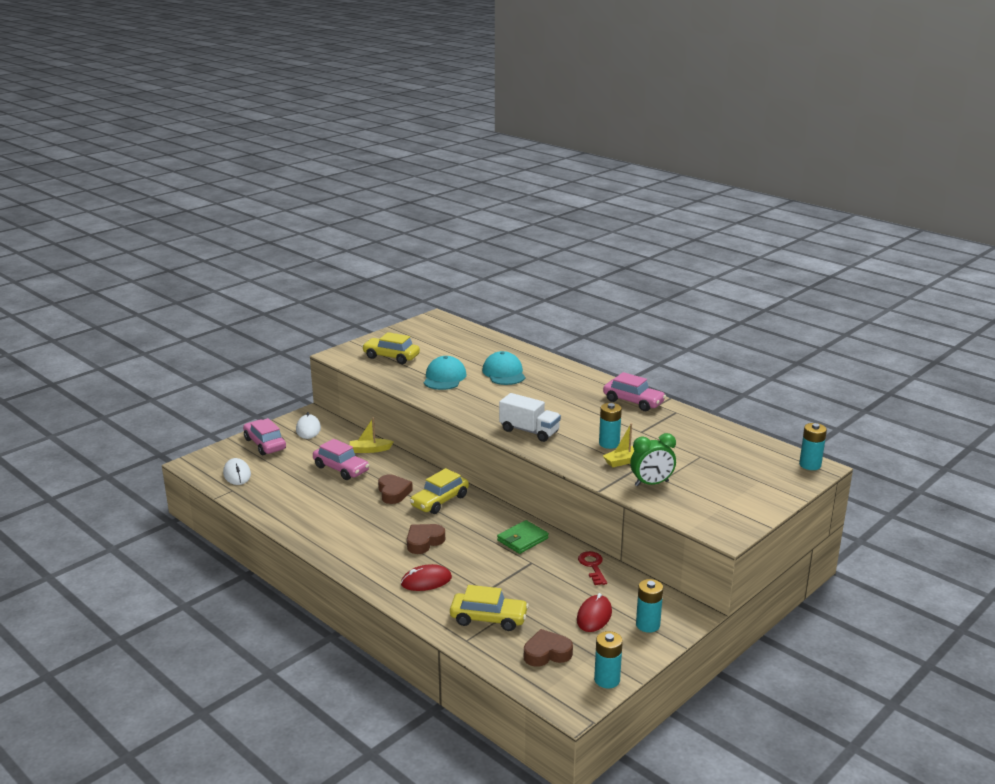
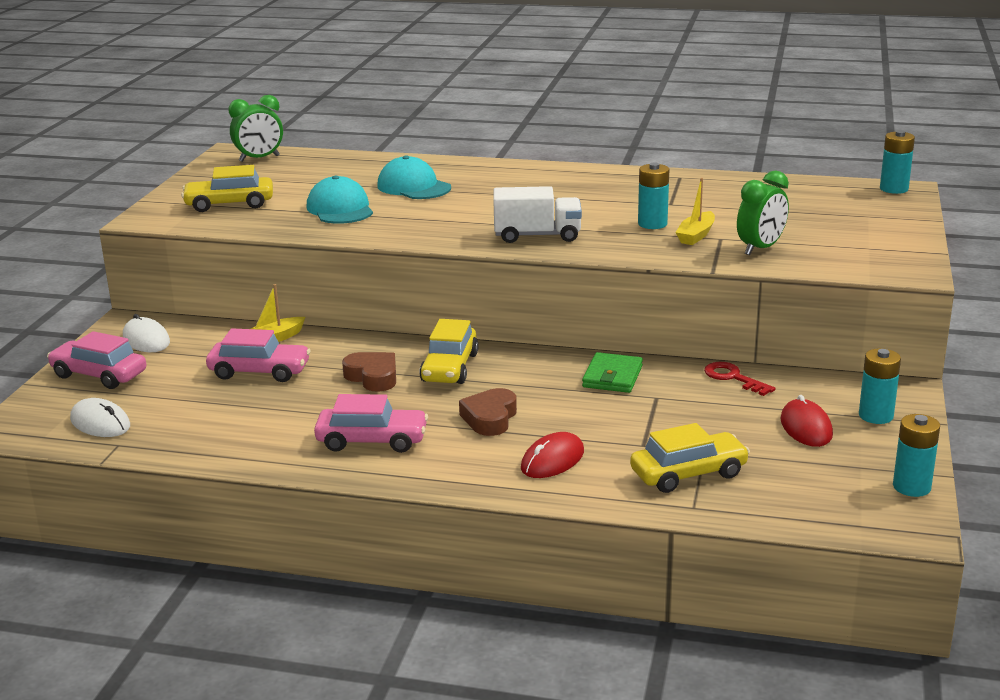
camera: 30 degrees left, 0 degrees up
(444, 327) = (259, 158): none -> green clock
(547, 653) = (808, 485): brown heart -> none
(633, 402) = (617, 178): pink car -> pink car (372, 440)

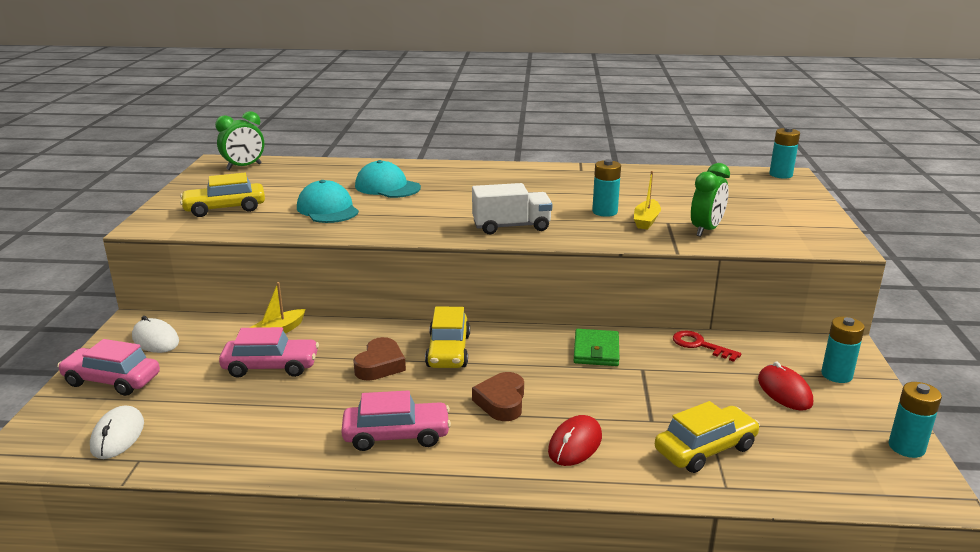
camera: 10 degrees left, 0 degrees up
(100, 423) = (117, 435): white mouse -> white mouse turned 60 degrees clockwise
(373, 377) = (380, 365): brown heart -> brown heart turned 75 degrees clockwise

